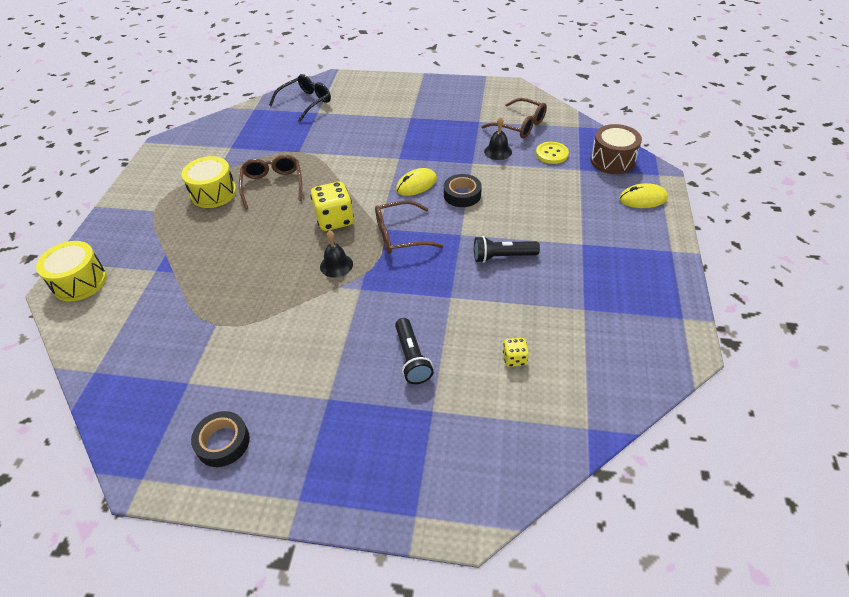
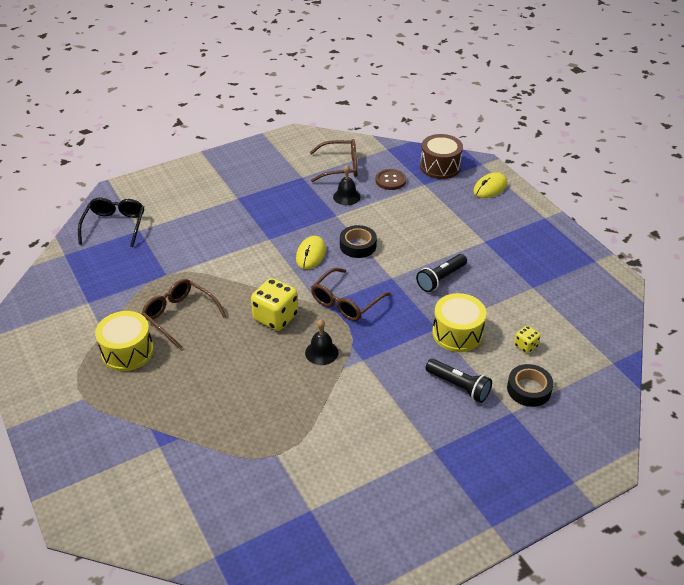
camera: 40 degrees left, 5 degrees down
(80, 282) = (93, 499): yellow drum -> yellow drum (457, 333)
(223, 442) = (393, 529): black tape -> black tape (529, 389)
(551, 154) = (390, 180): yellow button -> brown button

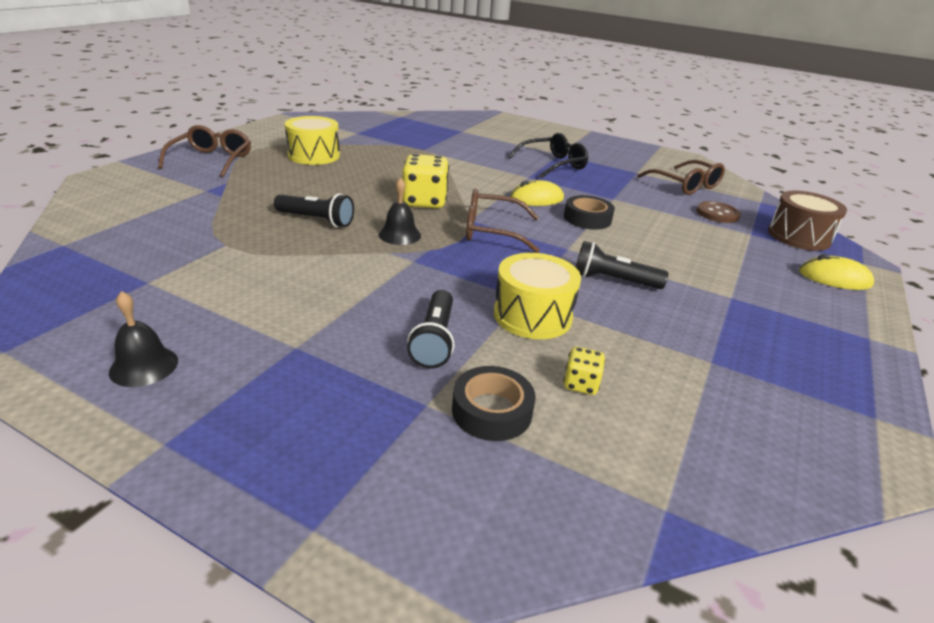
camera: 55 degrees right, 10 degrees down
(115, 226) = (454, 123): black glasses -> black glasses (553, 164)
(179, 316) = (378, 164): brown glasses -> brown glasses (212, 160)
(268, 390) = (316, 220): none -> black flashlight
(346, 196) = (649, 197): black bell -> black bell (144, 366)

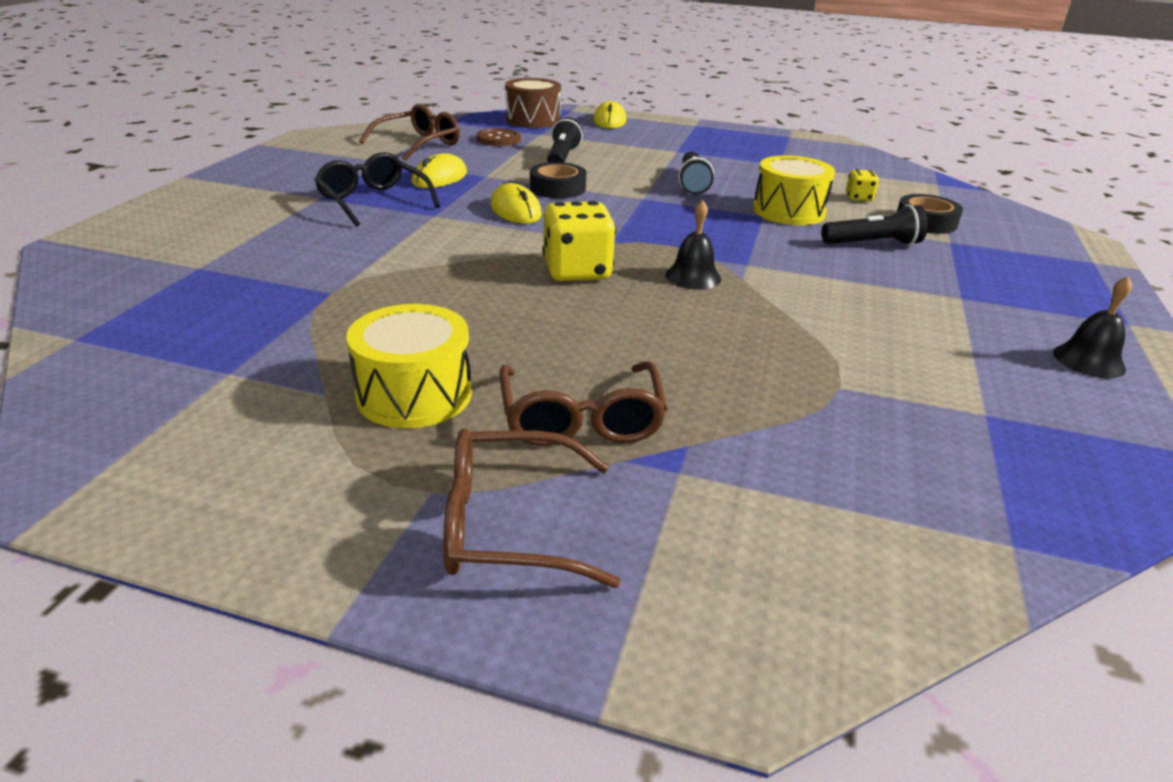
camera: 100 degrees left, 0 degrees up
(316, 220) = (703, 335): black flashlight -> black flashlight (562, 157)
(492, 231) = (634, 230): brown glasses -> brown glasses (581, 419)
(603, 184) = (439, 178): none -> yellow mouse

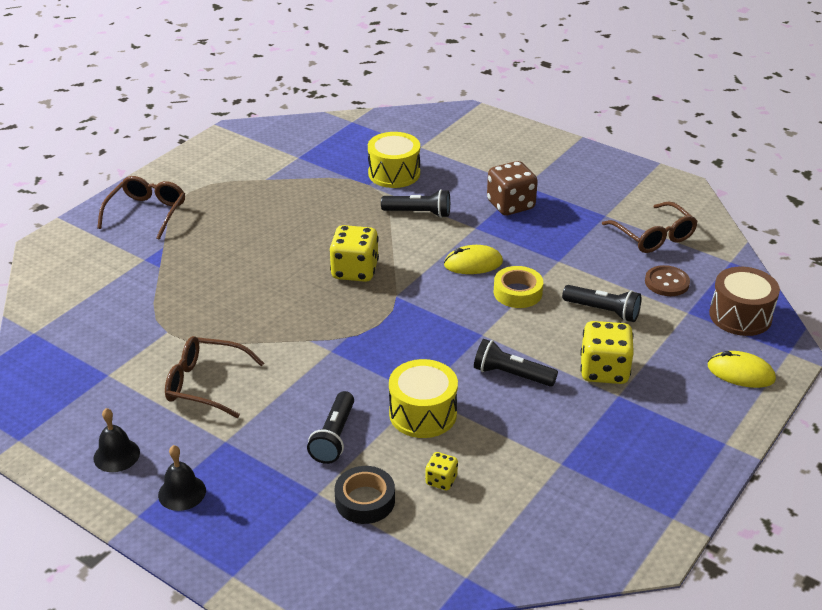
camera: 110 degrees right, 5 degrees up
(373, 201) = (510, 205): black glasses -> brown dice
(410, 248) = (418, 213): none -> black flashlight
(414, 394) = (249, 200): yellow drum -> yellow drum (394, 173)
(439, 178) = (557, 238): yellow mouse -> none
(557, 188) = (517, 292): black tape -> yellow tape
(581, 419) = (198, 241): brown glasses -> brown glasses (205, 384)
(650, 155) = (604, 371): none -> yellow dice
(693, 277) = (323, 318): black bell -> black bell (182, 492)

